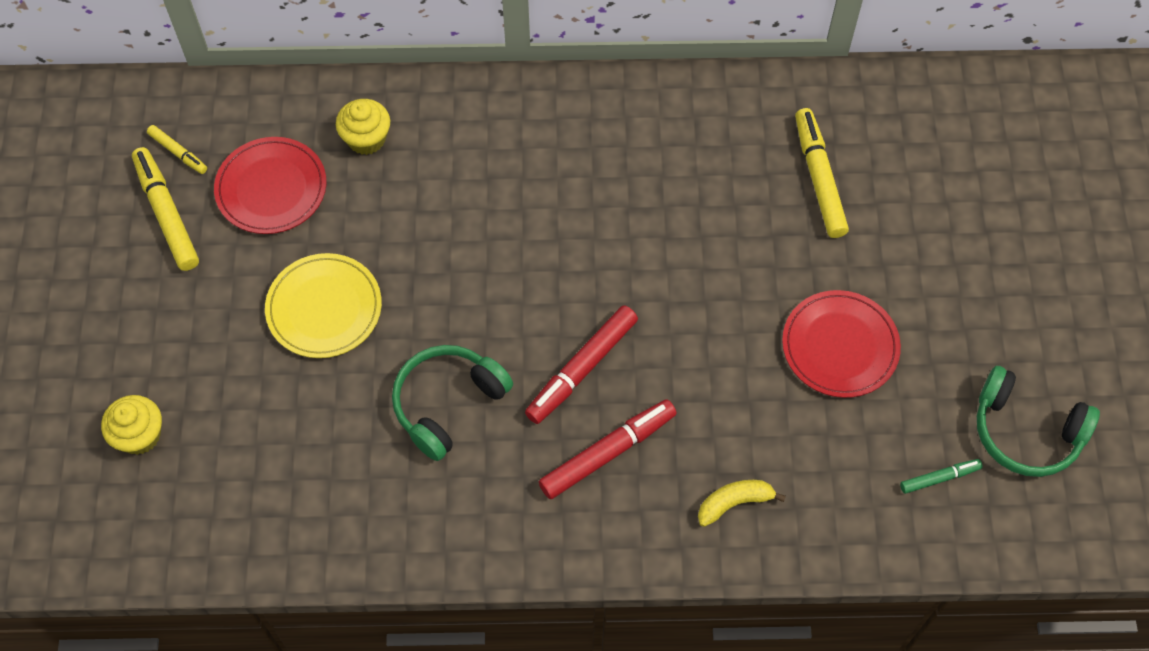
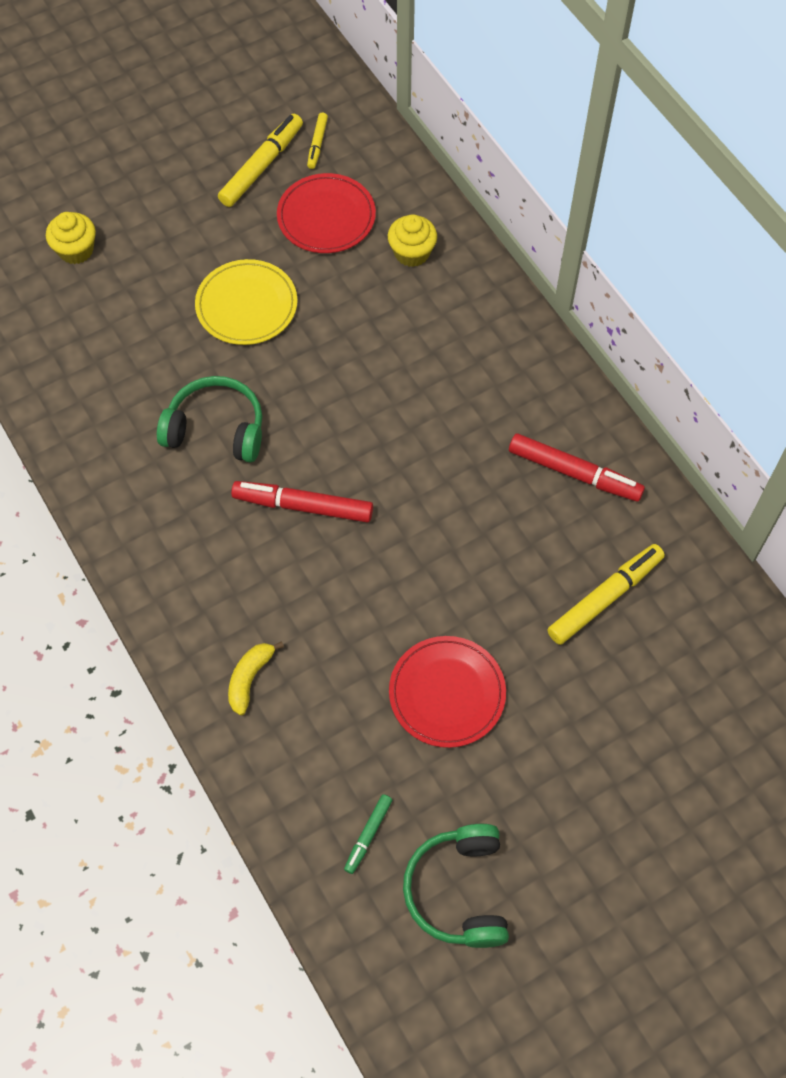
camera: 60 degrees right, 0 degrees up
(607, 453) = (240, 562): red marker -> red marker (574, 473)
(734, 503) = (249, 678): yellow banana -> yellow banana turned 105 degrees counterclockwise
(939, 478) = (368, 835): green marker -> green marker turned 75 degrees clockwise

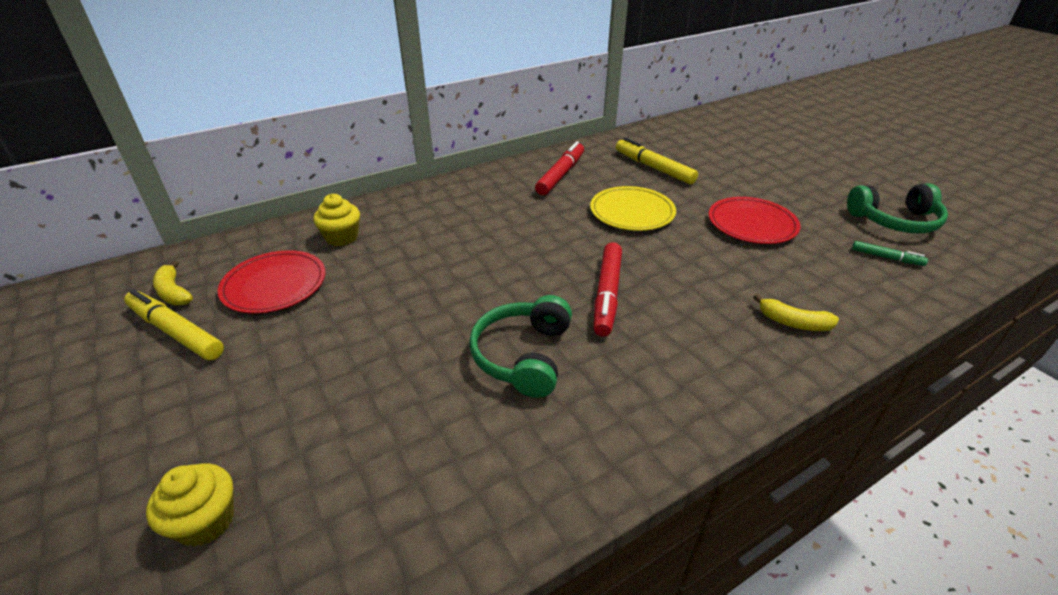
camera: 90 degrees left, 25 degrees down
(246, 305) = (366, 338): yellow plate -> yellow plate (632, 212)
(317, 144) = (174, 292): yellow marker -> yellow banana

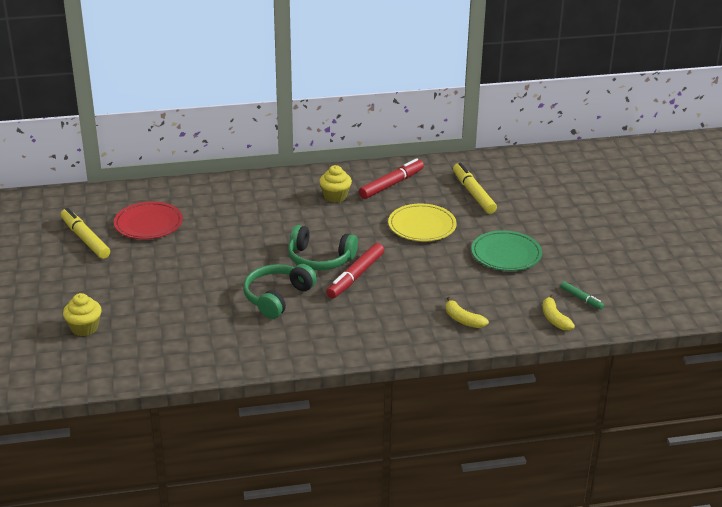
camera: 20 degrees right, 5 degrees down
(174, 292) = (88, 215): yellow banana -> yellow banana (554, 319)
(342, 237) = (202, 200): yellow cupcake -> yellow cupcake (335, 196)
(752, 224) = (506, 254): red plate -> green plate
(895, 221) = (625, 276): green headphones -> green headphones (320, 259)

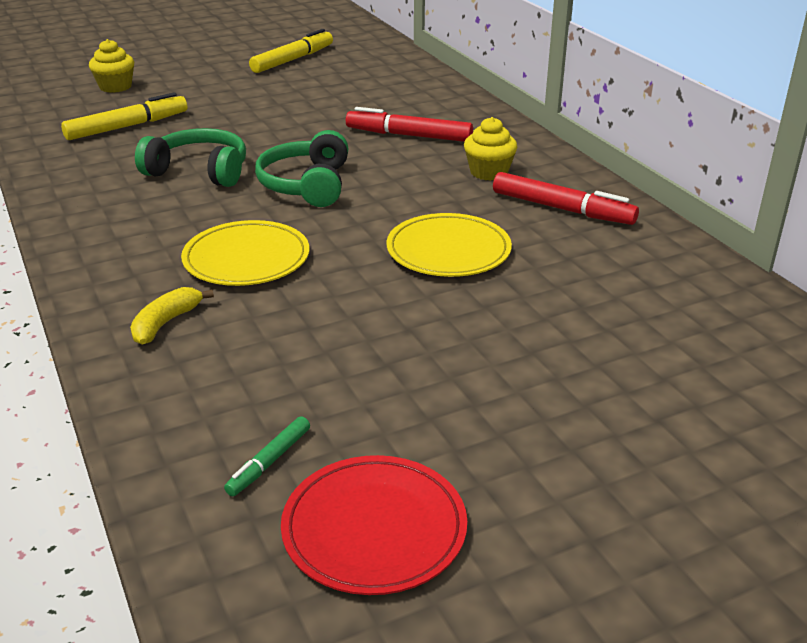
camera: 75 degrees right, 0 degrees up
(148, 224) = (341, 81): red plate -> red plate (374, 529)
(355, 276) = (270, 216): red marker -> red marker (409, 135)
(404, 289) = (246, 259): none -> yellow plate
(473, 193) = (597, 287): yellow marker -> yellow marker (127, 126)
(506, 254) = (401, 346): green plate -> none
(554, 319) = (184, 430): yellow banana -> none

